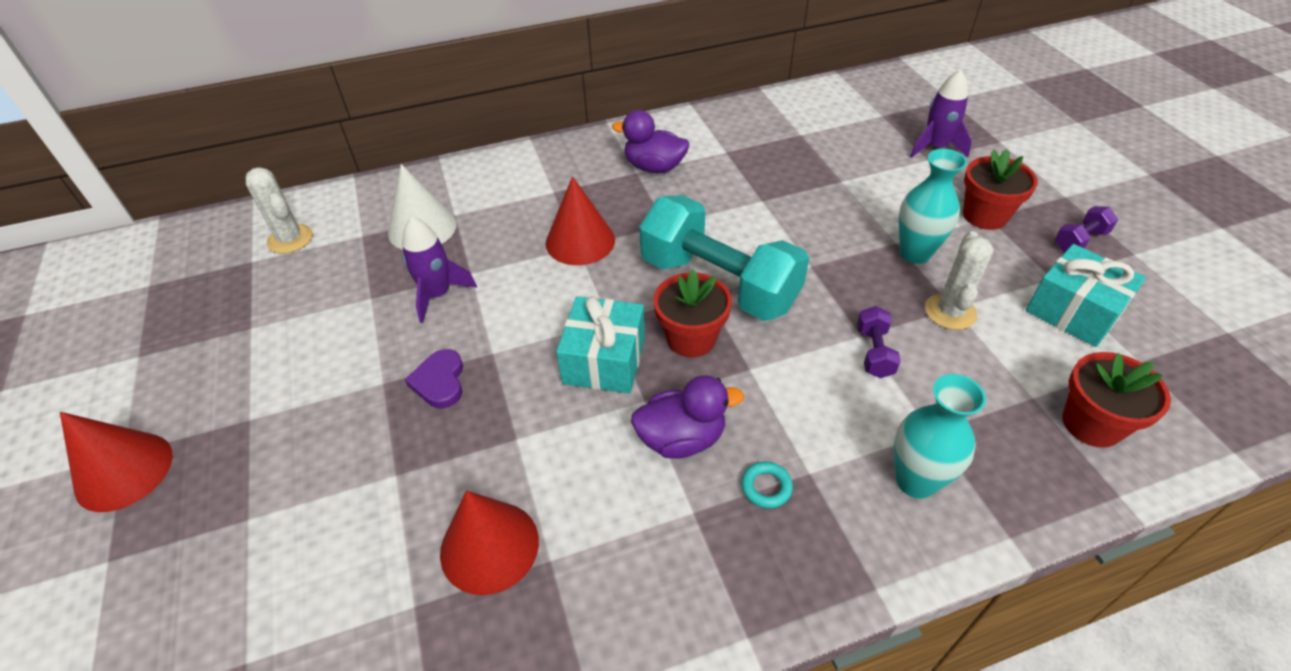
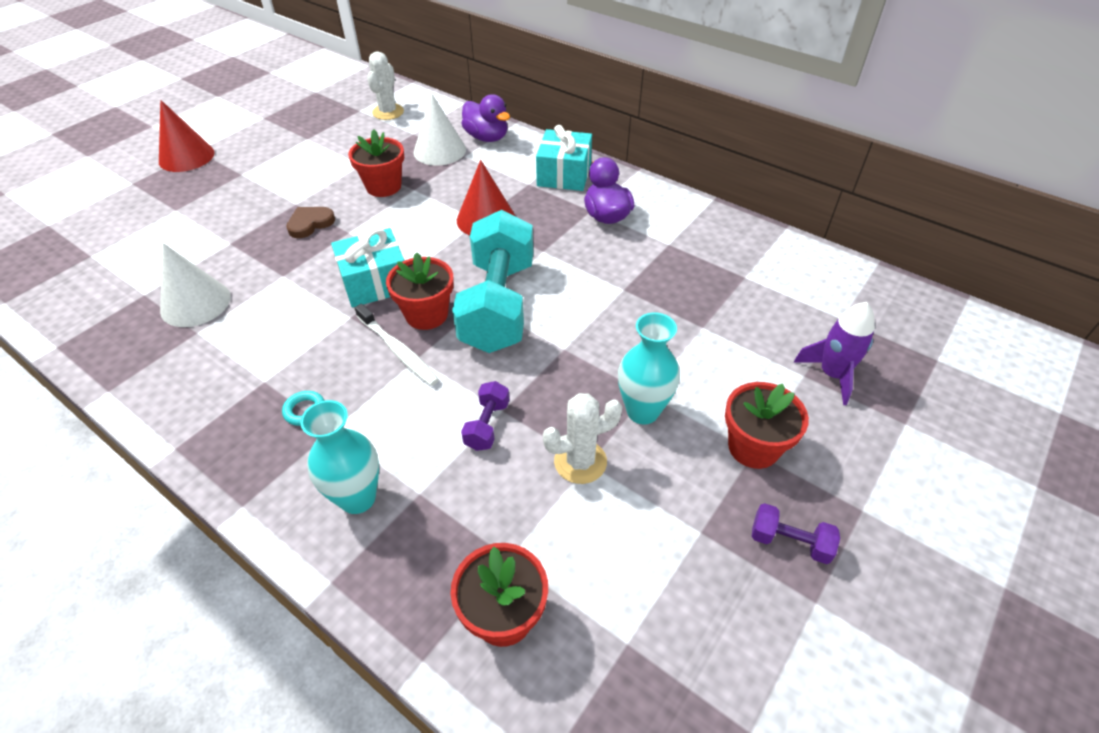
camera: 55 degrees right, 0 degrees up
(438, 294) = (383, 186): purple rocket -> red flower pot
(439, 381) = (310, 224): purple heart -> brown heart
(489, 546) = (195, 303): red cone -> white cone
(681, 438) = (325, 349): purple duck -> purple duck (487, 137)
(728, 379) = (397, 350): none -> white toothbrush
(874, 352) = (487, 425): purple dumbbell -> purple dumbbell turned 45 degrees counterclockwise
(1074, 311) = (662, 563): turquoise gift -> turquoise gift (564, 174)

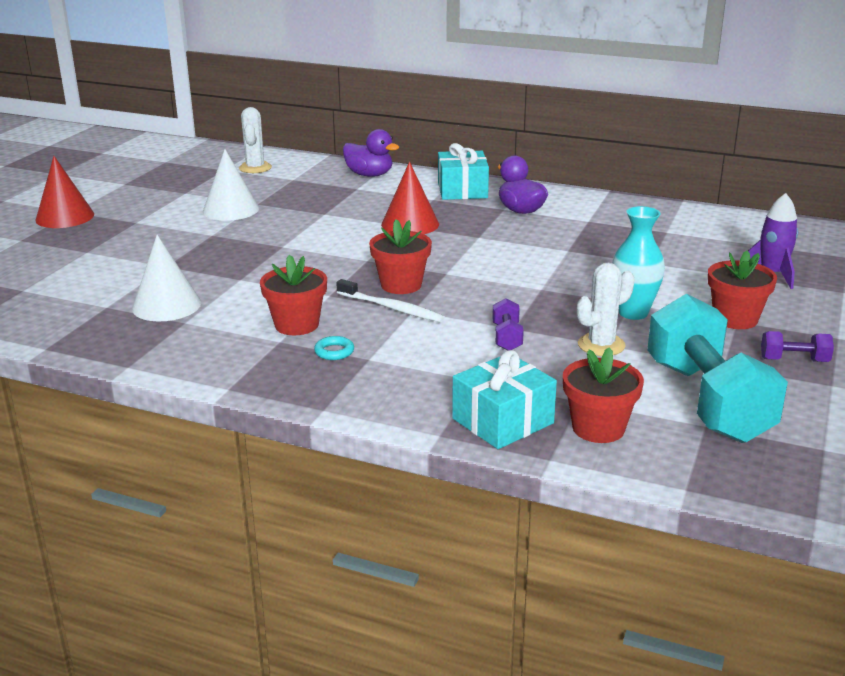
camera: 15 degrees left, 20 degrees down
(310, 224) = (238, 245): brown heart -> none
(357, 498) = (425, 390): turquoise vase -> none
(375, 282) = (335, 272): turquoise gift -> turquoise gift (503, 421)
(383, 186) = (293, 215): red flower pot -> red flower pot (296, 325)
(439, 151) = (329, 187): white cone -> white cone (231, 209)
(498, 305) = (462, 272): turquoise dumbbell -> turquoise dumbbell (707, 401)

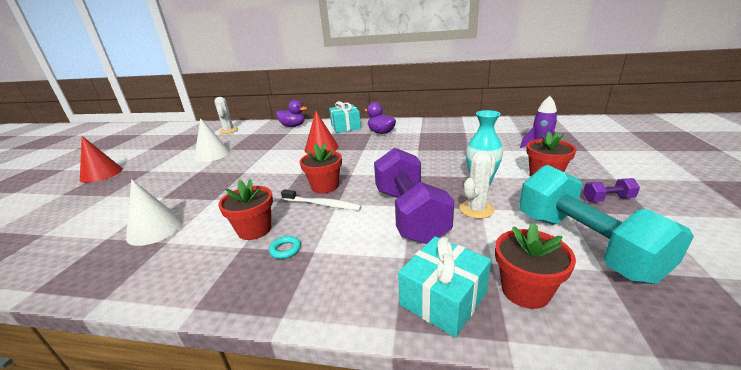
camera: 10 degrees left, 0 degrees up
(507, 337) = (409, 214): purple dumbbell -> purple dumbbell, size x2.46

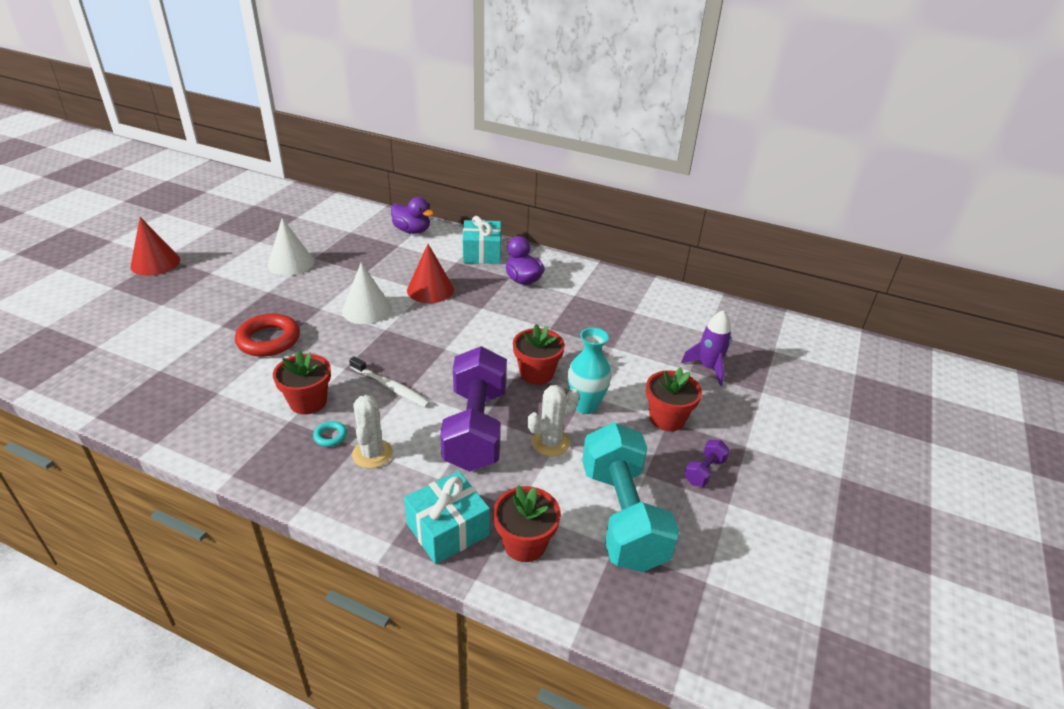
camera: 10 degrees right, 10 degrees up
(155, 229) = (208, 372): white cone -> white cone (367, 309)
(206, 198) = (269, 340): none -> red ring
(228, 131) = (323, 217): white cactus -> white cactus (372, 454)
(325, 186) = (405, 360): red flower pot -> red flower pot (536, 373)
(607, 199) = (704, 471): purple dumbbell -> purple dumbbell turned 60 degrees counterclockwise

